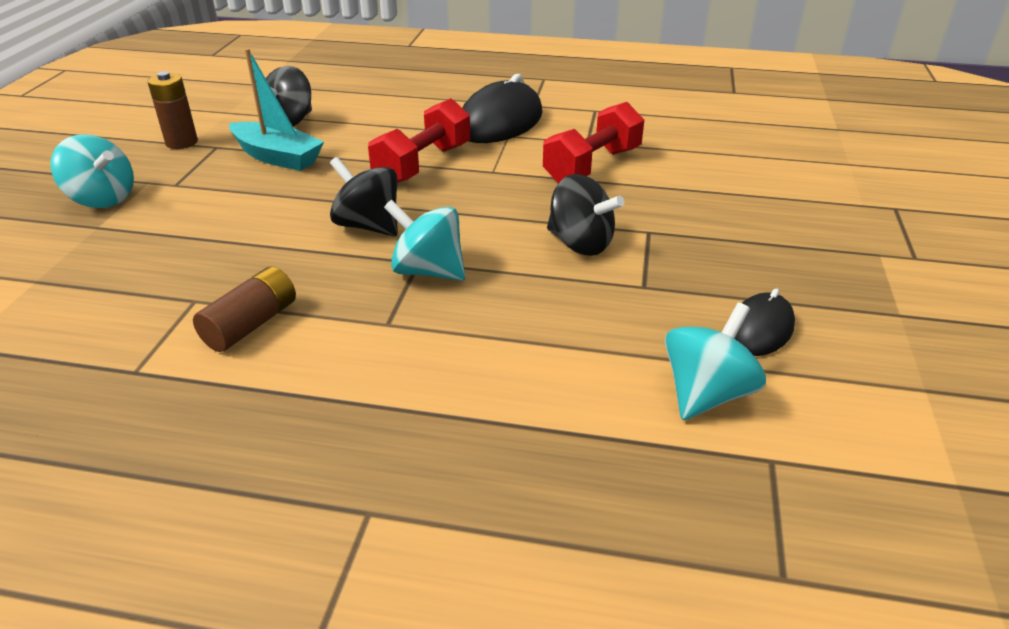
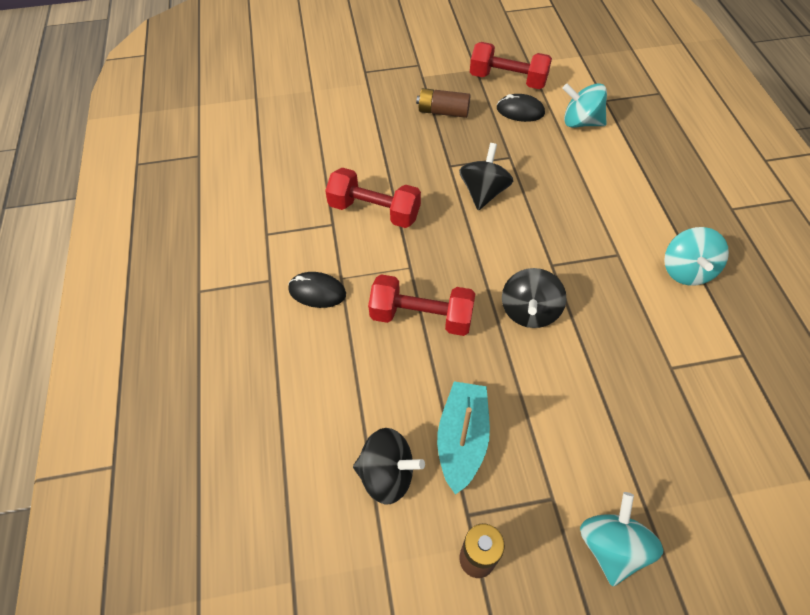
camera: 110 degrees left, 20 degrees up
(251, 324) = (667, 320): brown battery -> brown battery (443, 112)
(428, 271) = (558, 255): turquoise spinning top -> turquoise spinning top (686, 270)
(500, 122) = (317, 292): black mouse -> black mouse, size x0.57
(860, 342) = (507, 80): none -> red dumbbell

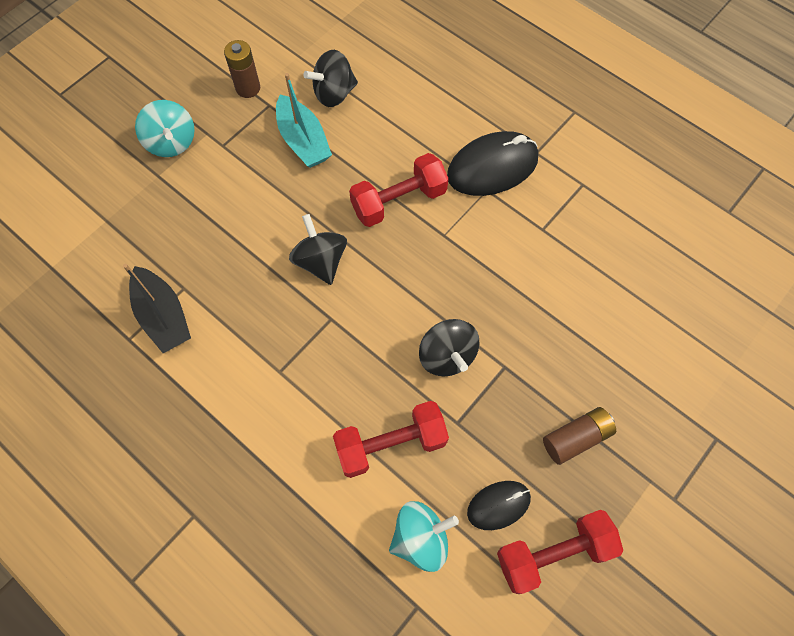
camera: 140 degrees right, 10 degrees up
(317, 292) = (492, 167): black mouse -> black mouse, size x1.74
(374, 211) = (522, 265): red dumbbell -> red dumbbell (391, 444)
(686, 270) = (209, 395): turquoise spinning top -> none
(702, 354) = (163, 316): none -> black boat

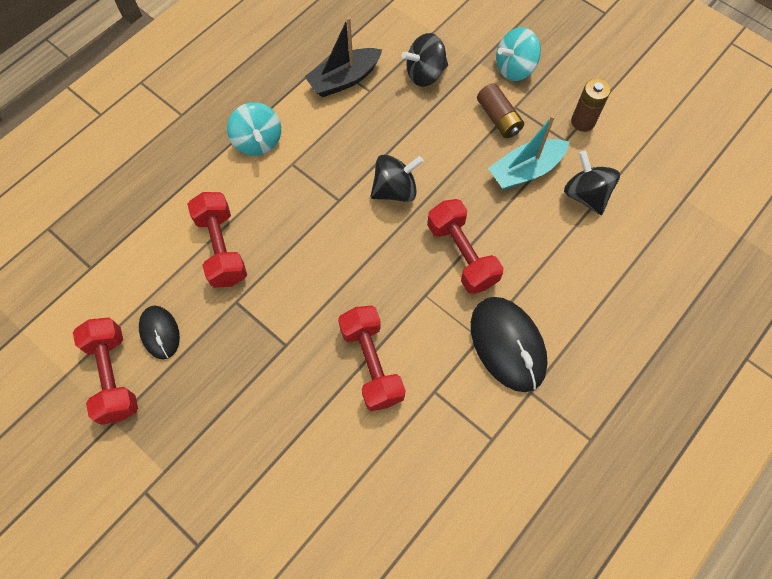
camera: 90 degrees right, 0 degrees up
(421, 538) = (141, 271): turquoise spinning top -> turquoise spinning top (258, 141)
(447, 356) = (298, 294): black spinning top -> black spinning top (425, 74)
(519, 283) = (371, 364): none -> red dumbbell
(576, 438) = (211, 405): brown battery -> brown battery (498, 118)

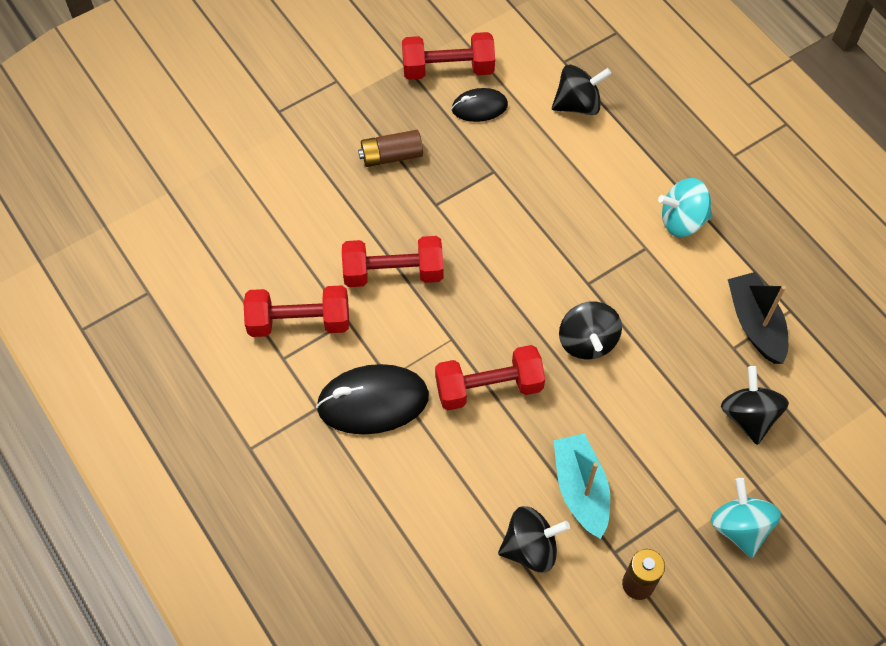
camera: 105 degrees right, 5 degrees down
(143, 245) = (578, 104): none -> black spinning top
(222, 248) = (556, 168): red dumbbell -> red dumbbell (299, 322)
(498, 118) = (663, 482): brown battery -> brown battery (391, 156)

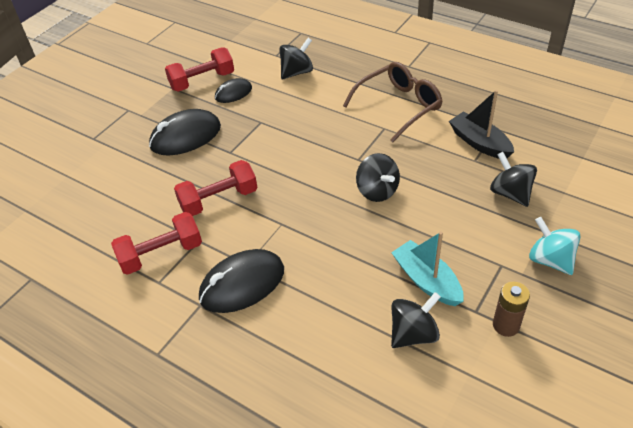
camera: 20 degrees left, 15 degrees down
(391, 156) = (185, 136): brown battery -> black mouse
(488, 387) = (324, 242): red dumbbell -> none
(682, 220) = (398, 107): turquoise spinning top -> brown glasses

